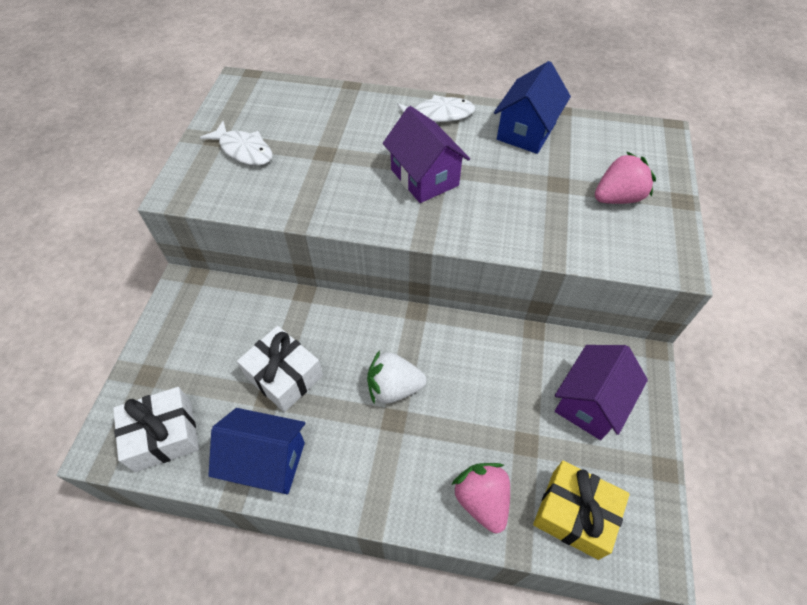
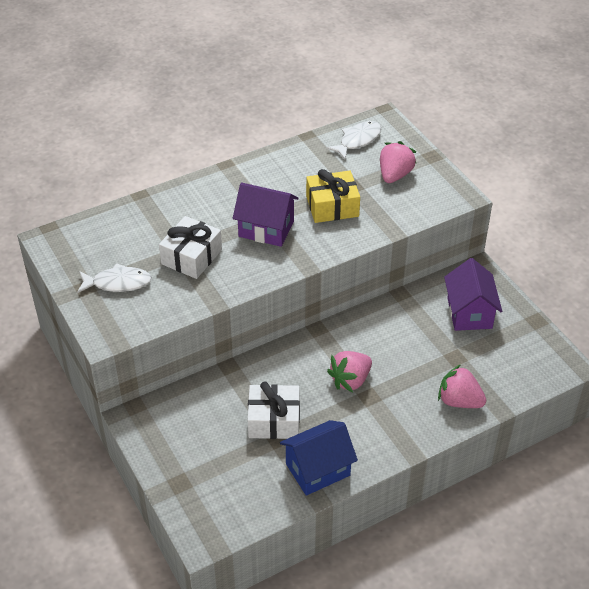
camera: 40 degrees left, 10 degrees down
(163, 435) = (235, 504): white gift -> white gift (191, 257)
(393, 388) = (350, 380): white strawberry -> pink strawberry
(439, 114) = (229, 182): white fish -> white fish (357, 140)
(526, 131) = (299, 162): blue house -> none
(575, 514) = (512, 373): yellow gift -> yellow gift (332, 206)

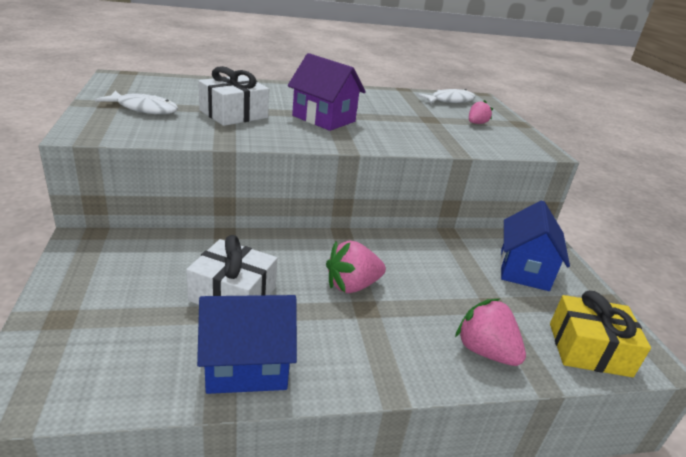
camera: 15 degrees right, 15 degrees down
(332, 206) = (401, 123): yellow gift -> yellow gift (589, 349)
(394, 175) = (476, 123): pink strawberry -> pink strawberry, size x0.59
(469, 313) = (524, 270): purple house -> blue house

